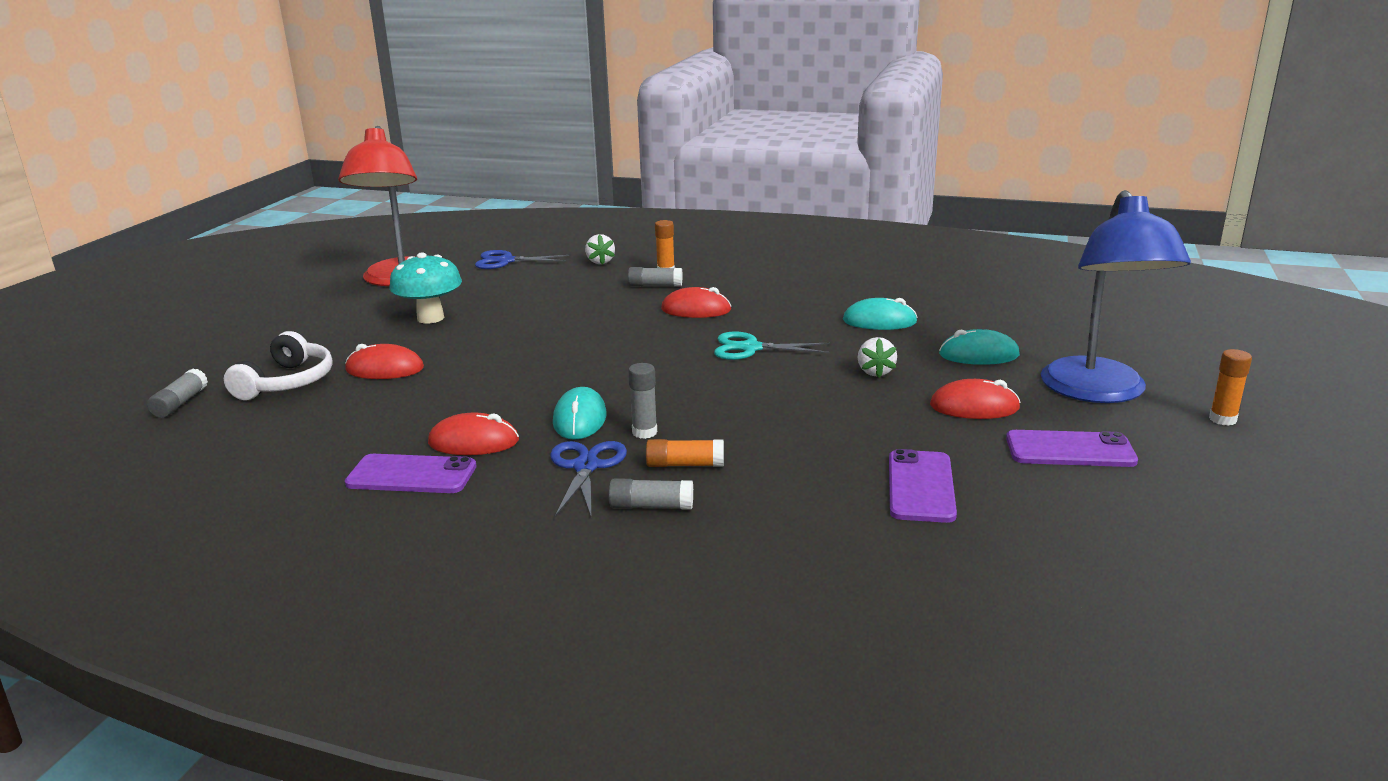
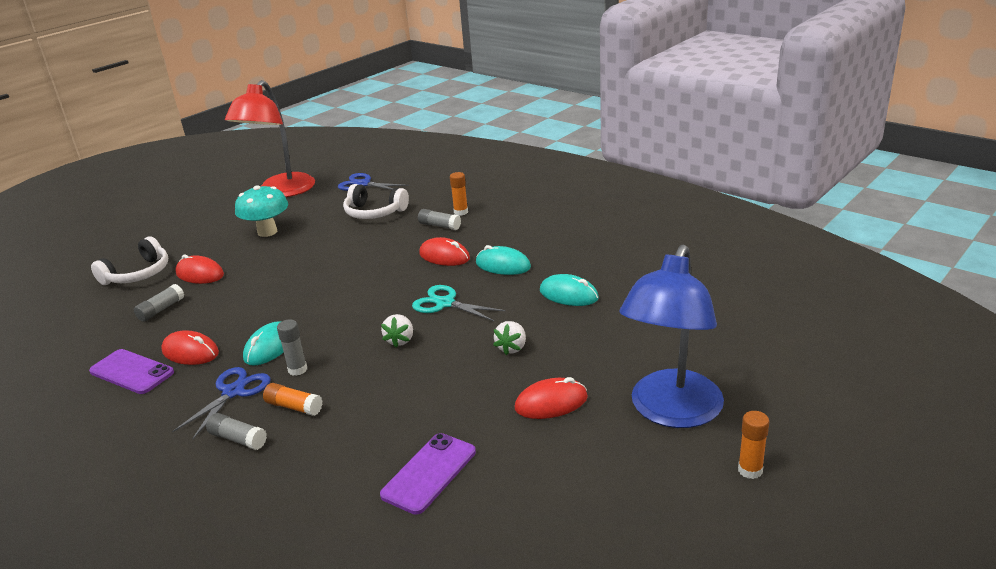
camera: 25 degrees right, 5 degrees up
(180, 403) = (70, 280): grey glue stick -> grey glue stick (161, 310)
(555, 284) = (374, 212): none -> white headphones
(600, 262) = (424, 195): white strawberry -> white strawberry (400, 340)
(974, 407) = (551, 403): red mouse -> red mouse turned 45 degrees counterclockwise
(978, 355) = (612, 348): turquoise mouse -> turquoise mouse (503, 265)
(1070, 450) = (580, 468): purple phone -> none

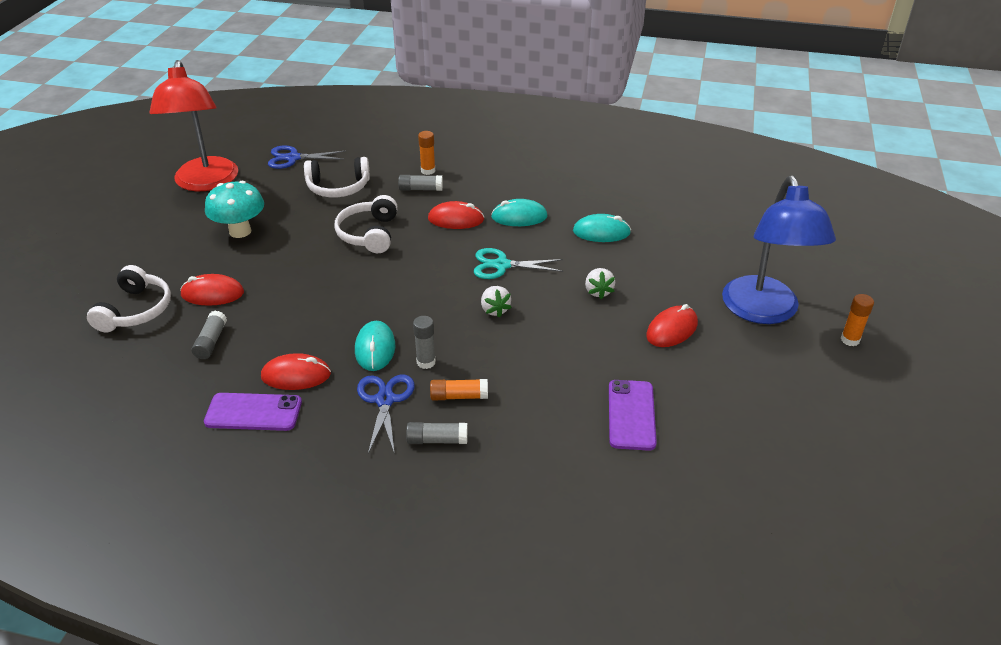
camera: 30 degrees left, 10 degrees up
(360, 253) = (369, 234): none -> white headphones

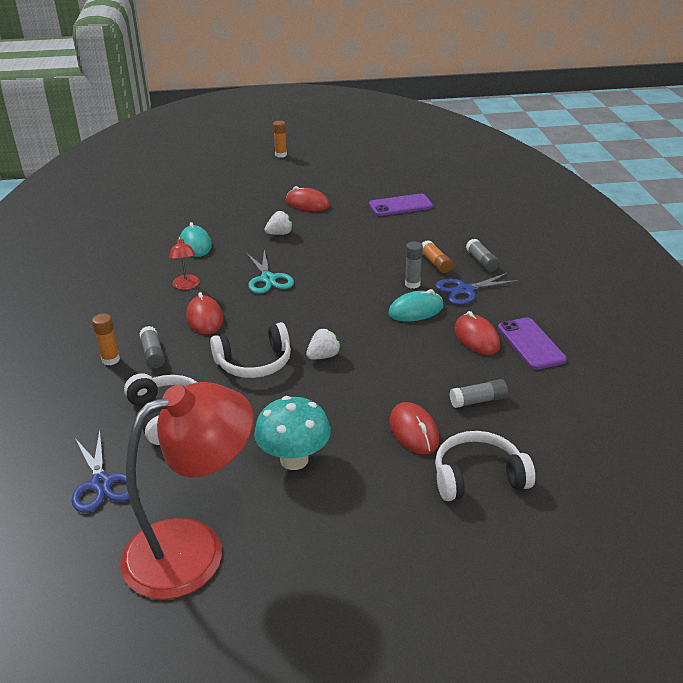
camera: 110 degrees left, 5 degrees down
(495, 310) = (330, 270): white strawberry -> white strawberry (323, 356)
(519, 217) = (186, 286): turquoise mouse -> red lamp
(763, 312) = (268, 179): blue lamp -> none

